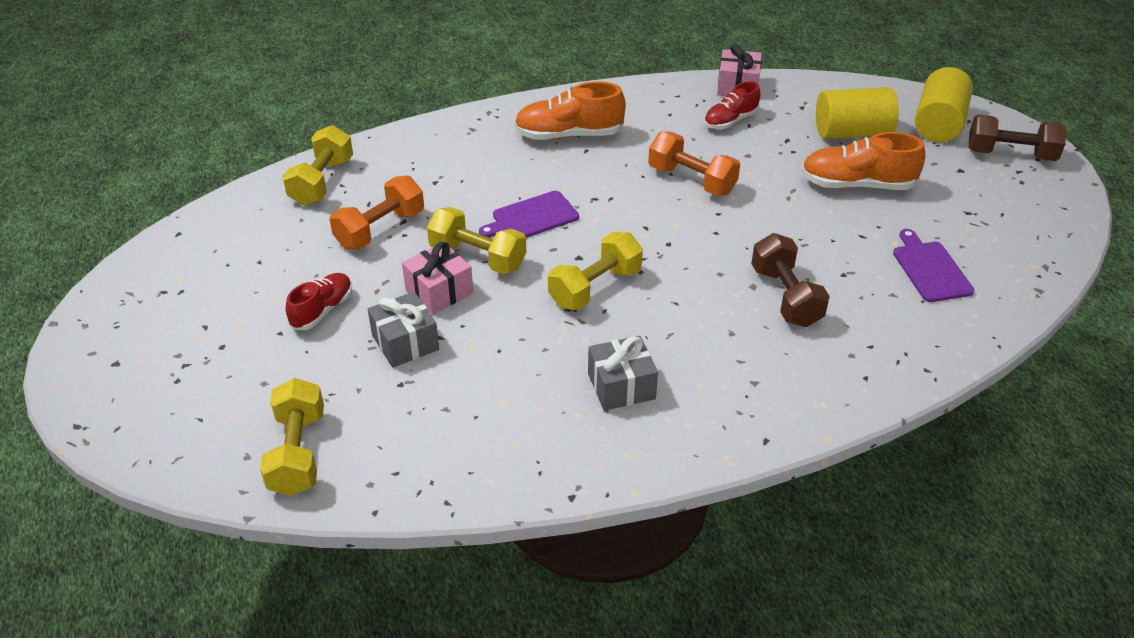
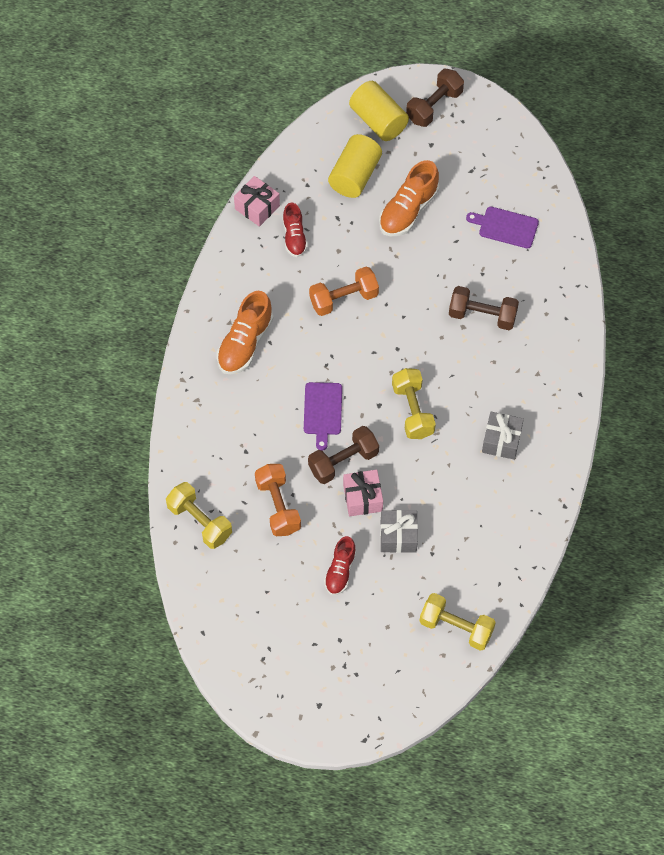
camera: 60 degrees left, 20 degrees up
(322, 310) = (340, 571): red shoe -> red shoe turned 135 degrees counterclockwise
(477, 257) = (343, 461): yellow dumbbell -> brown dumbbell

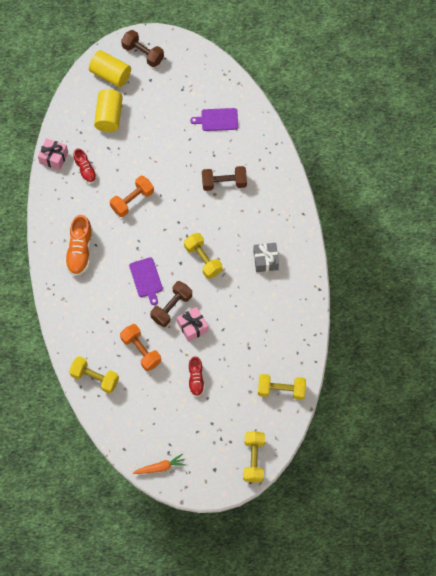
camera: 20 degrees left, 5 degrees up
(244, 675) = (160, 467): none -> orange carrot
(380, 710) = (253, 459): none -> yellow dumbbell
(398, 536) = (224, 344): grey gift -> none
(408, 210) = (152, 128): orange shoe -> none
(434, 106) = (143, 53): brown dumbbell -> brown dumbbell turned 75 degrees counterclockwise

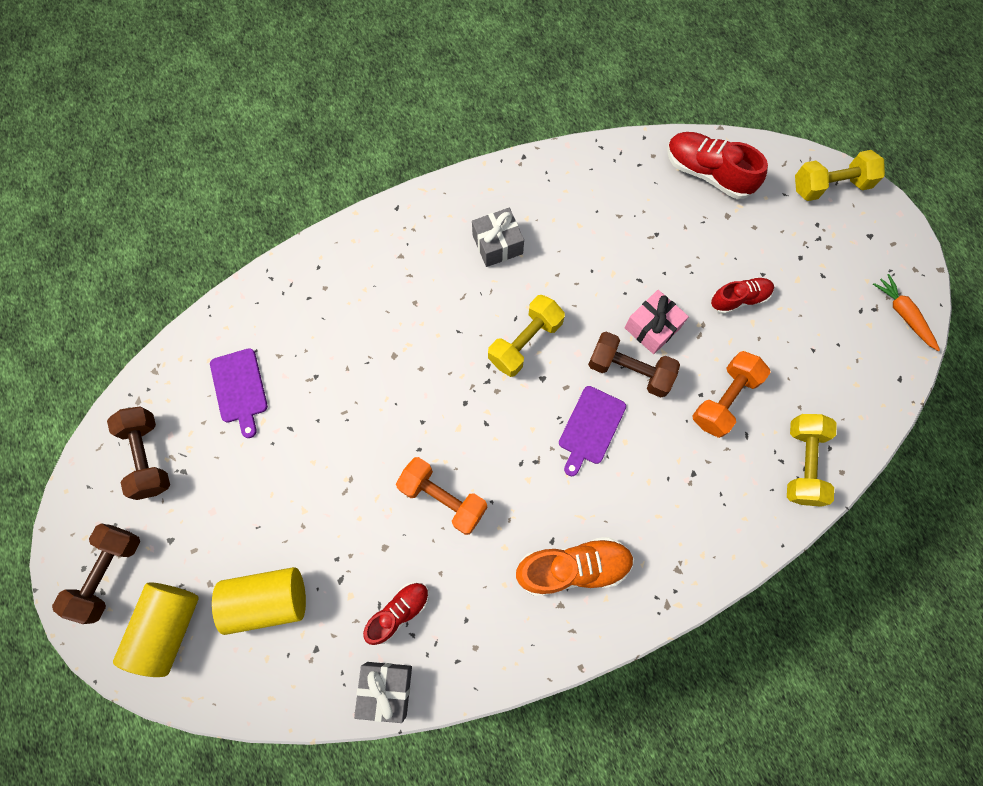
camera: 105 degrees left, 5 degrees up
(54, 158) = (386, 688): pink gift -> grey gift
(146, 279) = (591, 428): purple cutting board -> purple cutting board turned 150 degrees clockwise
(224, 183) = (368, 345): brown dumbbell -> brown dumbbell (148, 456)
(281, 390) = (707, 173): yellow dumbbell -> red shoe

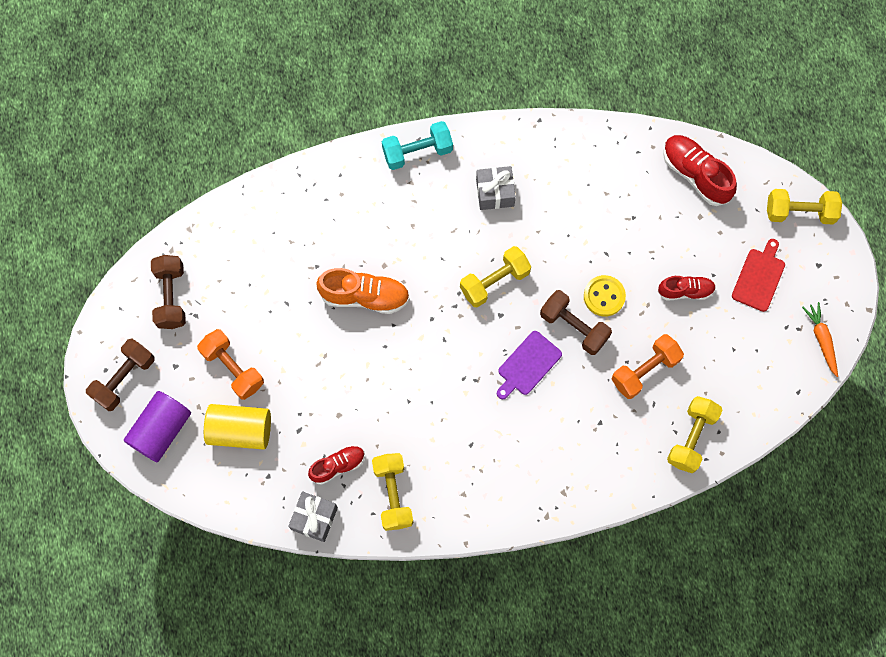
camera: 15 degrees right, 0 degrees up
(169, 627) = (161, 430): yellow cylinder -> purple cylinder
(240, 388) = (254, 260): purple cutting board -> none
(399, 221) = (417, 152): none -> turquoise dumbbell
(443, 498) = (394, 389): orange dumbbell -> orange dumbbell (233, 368)
(475, 629) = (393, 494): none -> yellow dumbbell
(573, 567) = (482, 469): orange shoe -> orange shoe (365, 296)
(652, 327) = (604, 296): pink gift -> yellow button
(812, 264) = (759, 277): none -> red cutting board

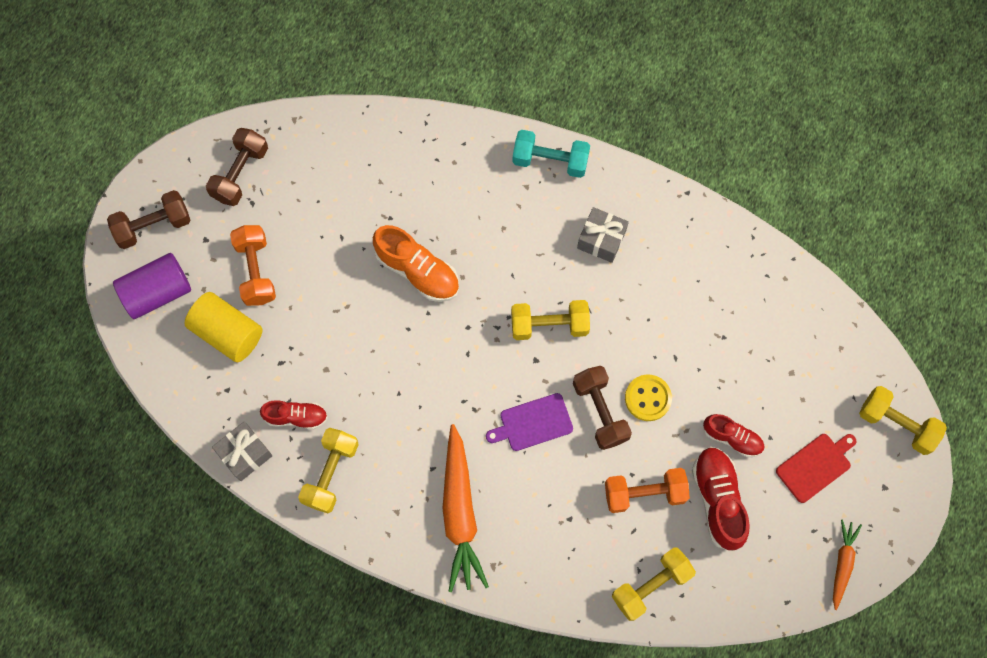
camera: 30 degrees right, 0 degrees up
(513, 466) = (460, 513): none -> orange carrot
(695, 174) = (811, 329): red shoe -> red shoe (718, 500)

